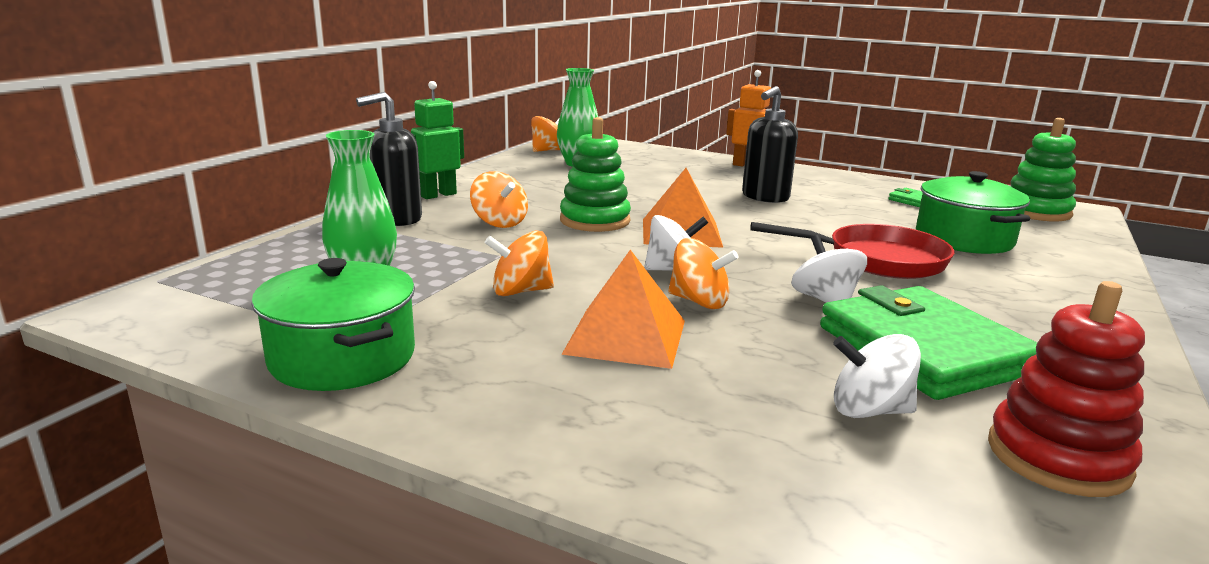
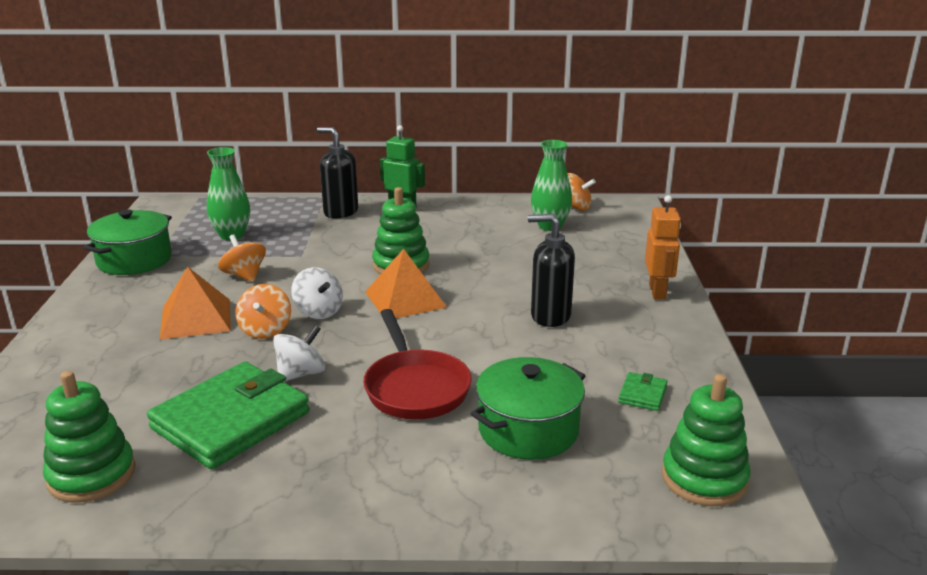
camera: 65 degrees right, 5 degrees up
(499, 222) = (363, 239): orange spinning top -> none
(869, 410) = (130, 406): white spinning top -> none
(1058, 457) = (91, 475): red stacking toy -> green stacking toy

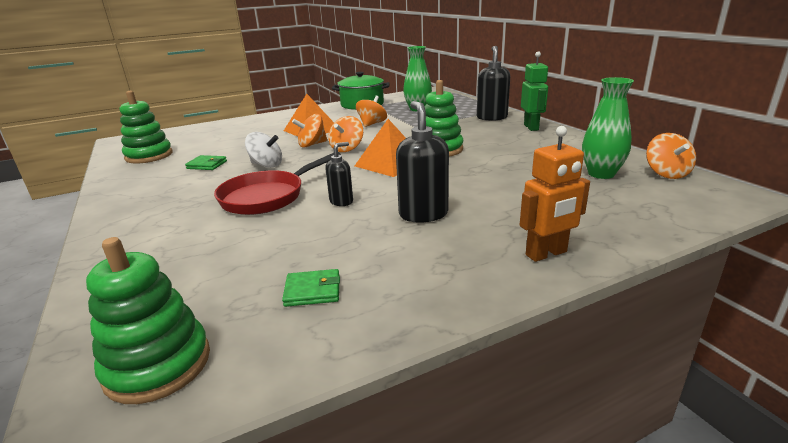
camera: 65 degrees right, 0 degrees up
(231, 420) = (207, 165): green wallet -> green wallet, size x0.41
(318, 311) = (347, 148): white spinning top -> orange spinning top
(479, 347) = (341, 201): none -> black soap dispenser
(528, 430) = (225, 249): green pot -> none

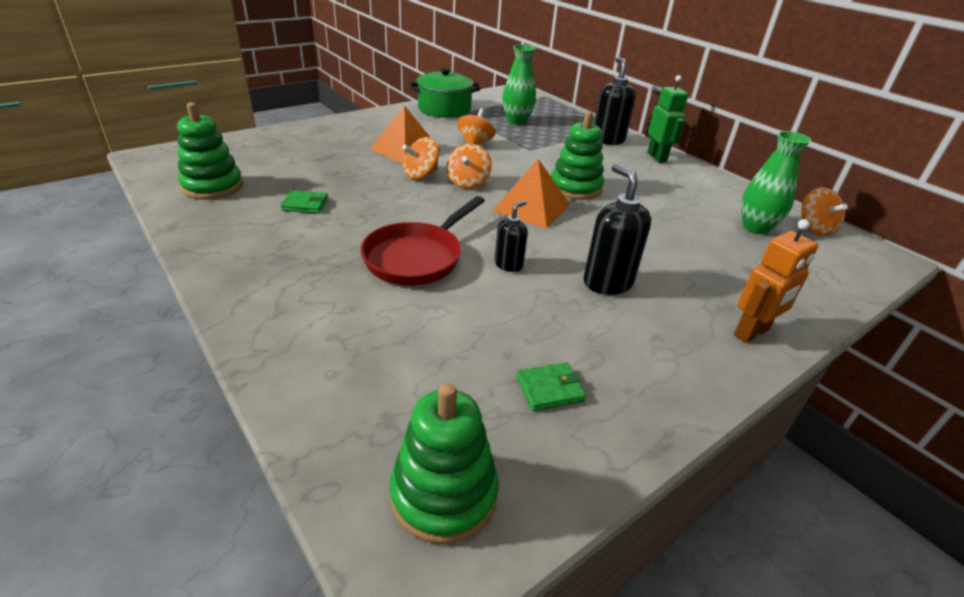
camera: 15 degrees left, 10 degrees up
(266, 165) = (384, 206): white spinning top -> none

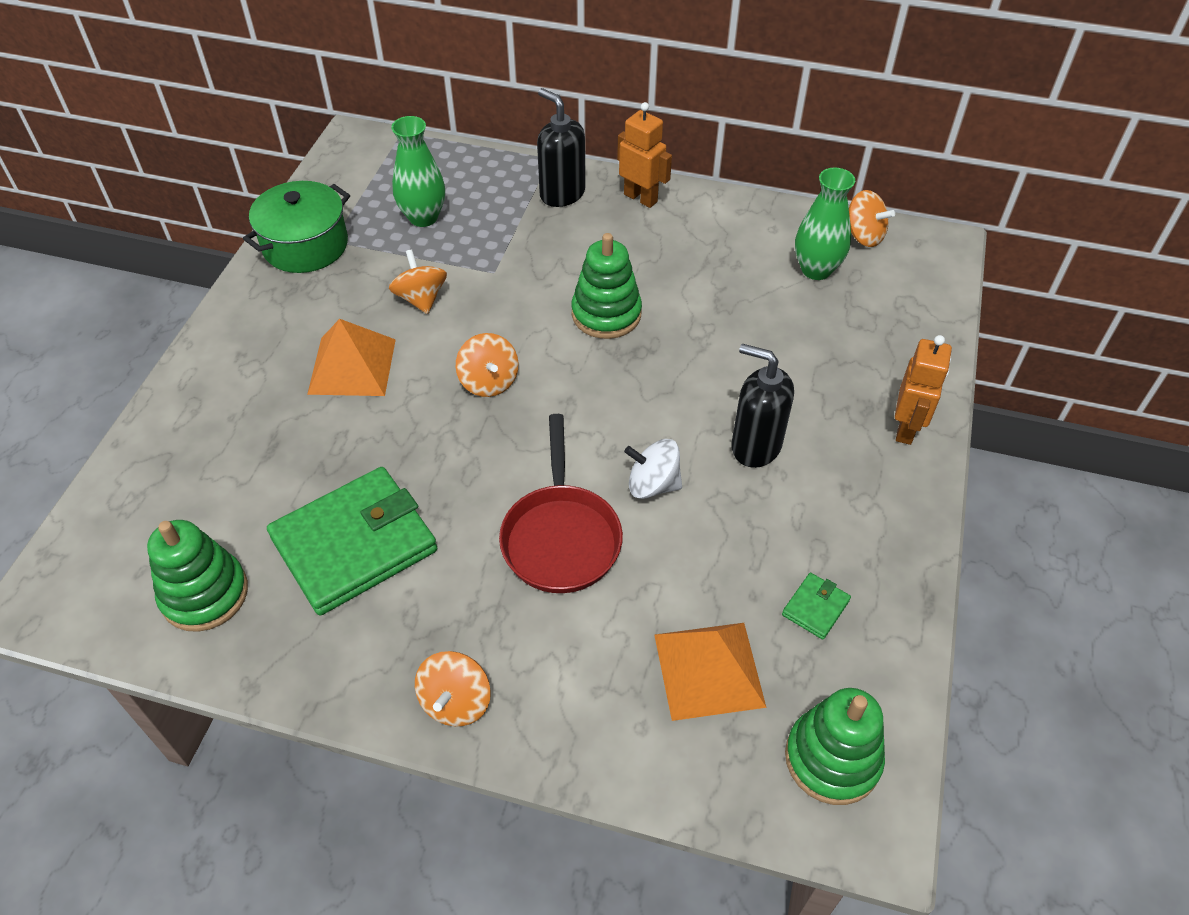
camera: 35 degrees left, 15 degrees up
(305, 204) = (354, 544): green wallet -> green wallet, size x2.46
(421, 174) = (423, 402): orange spinning top -> orange spinning top (455, 702)
(508, 265) = (652, 484): black soap dispenser -> white spinning top
(531, 207) = (593, 379): orange pyramid -> orange pyramid (709, 670)
(657, 157) = (641, 198): green robot -> orange robot

